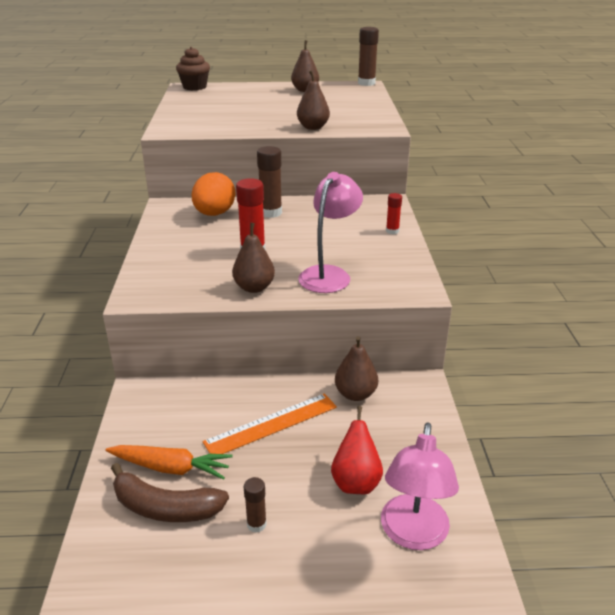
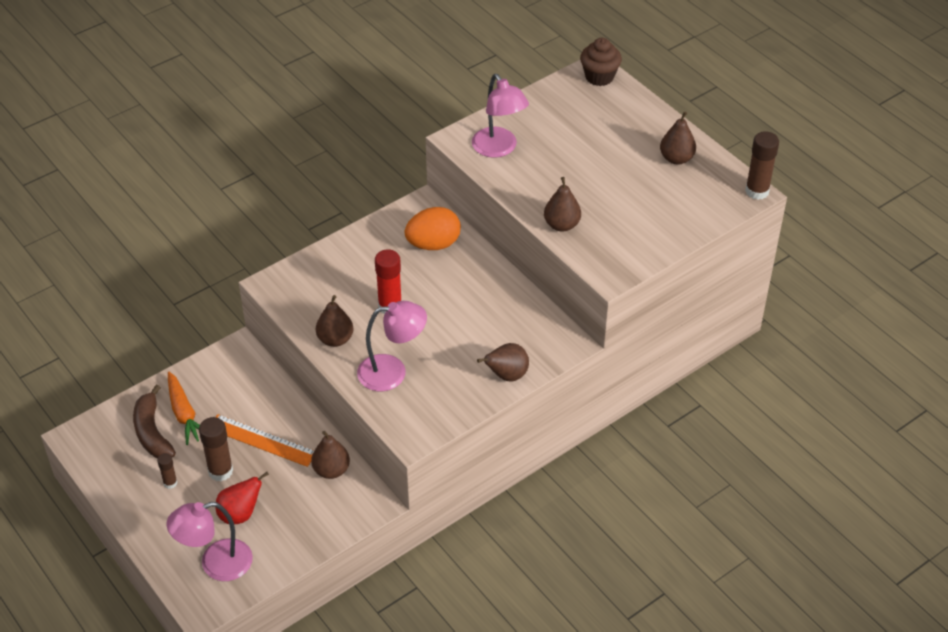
camera: 55 degrees right, 15 degrees up
(202, 123) = (499, 149): none -> pink lamp
(271, 213) = (469, 278): brown glue stick -> brown glue stick (220, 471)
(392, 231) = (506, 375): red glue stick -> brown pear

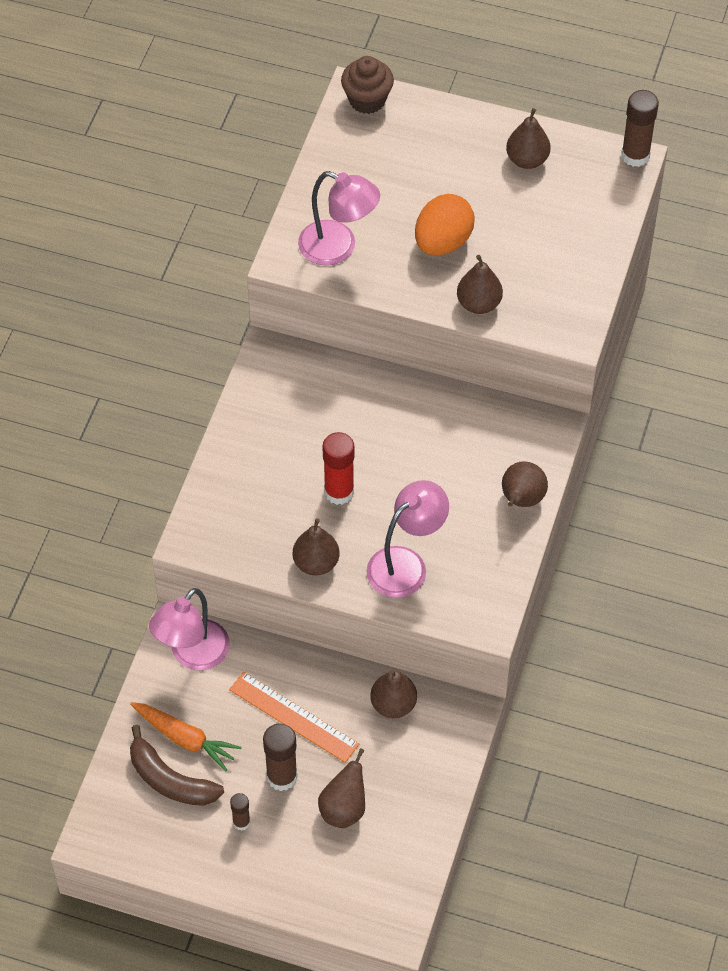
camera: 35 degrees left, 10 degrees up
(216, 564) = (367, 876): pink lamp -> pink lamp (193, 655)
(240, 514) = (344, 809): red pear -> brown pear
(262, 440) = (294, 717): orange ruler -> orange ruler turned 45 degrees clockwise
(433, 244) = (320, 393): orange egg -> orange egg (443, 242)

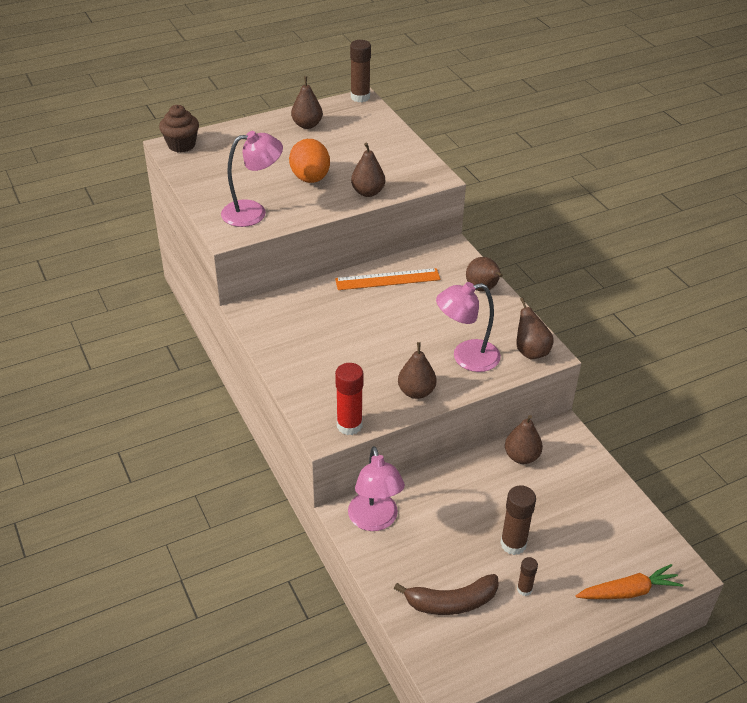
camera: 45 degrees left, 15 degrees down
(185, 738) = (430, 570): orange carrot -> orange carrot (628, 591)
(294, 717) = (477, 506): orange ruler -> orange ruler (387, 279)
(339, 492) = (381, 349): red glue stick -> red glue stick (349, 425)
(344, 809) = (569, 532): brown pear -> brown pear (530, 351)
(406, 564) = (466, 357): pink lamp -> pink lamp turned 105 degrees counterclockwise

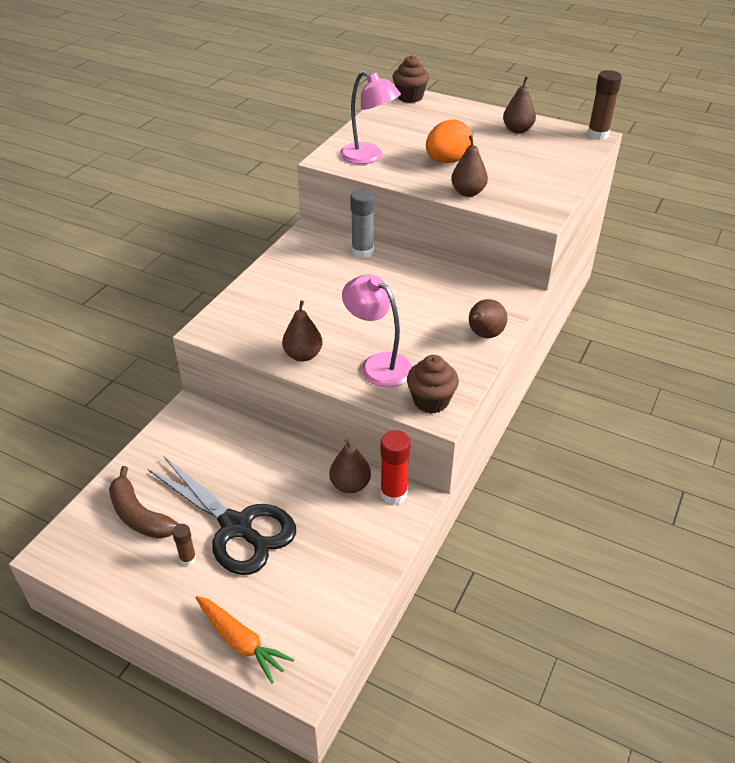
camera: 55 degrees right, 0 degrees up
(313, 295) = (362, 252): none -> grey glue stick
(349, 425) = (228, 337): red glue stick -> red glue stick (393, 493)
(375, 520) = (195, 427): pink lamp -> none
(387, 279) = (428, 278): orange ruler -> none
(513, 544) = (236, 527): brown glue stick -> black scissors
(530, 351) = (431, 401): brown pear -> brown cupcake

